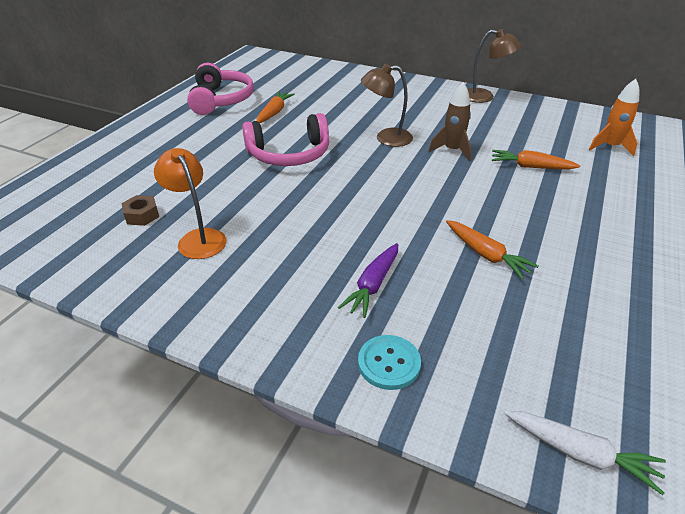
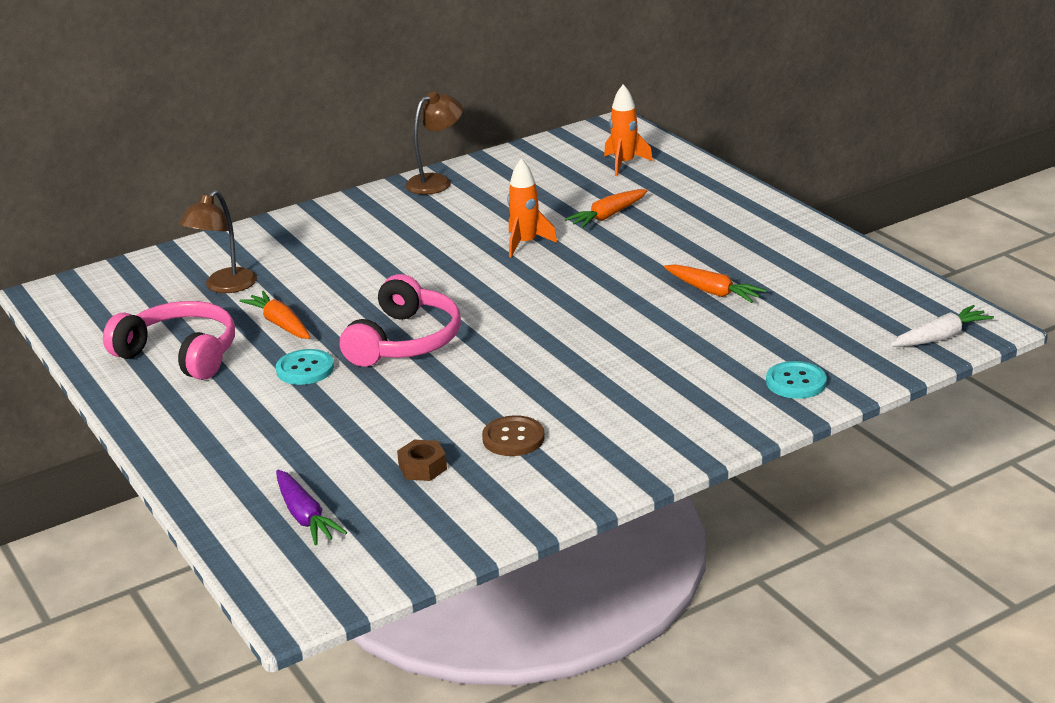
camera: 55 degrees left, 10 degrees down
(198, 238) = (513, 438): orange lamp -> brown button
(232, 136) = (305, 369): none -> turquoise button
(373, 285) = (695, 360): purple carrot -> purple carrot (305, 516)
(386, 138) = (449, 271): brown lamp -> brown lamp (224, 286)
(452, 150) = (525, 243): brown rocket -> orange rocket
(486, 255) = (713, 292): orange carrot -> orange carrot turned 45 degrees clockwise

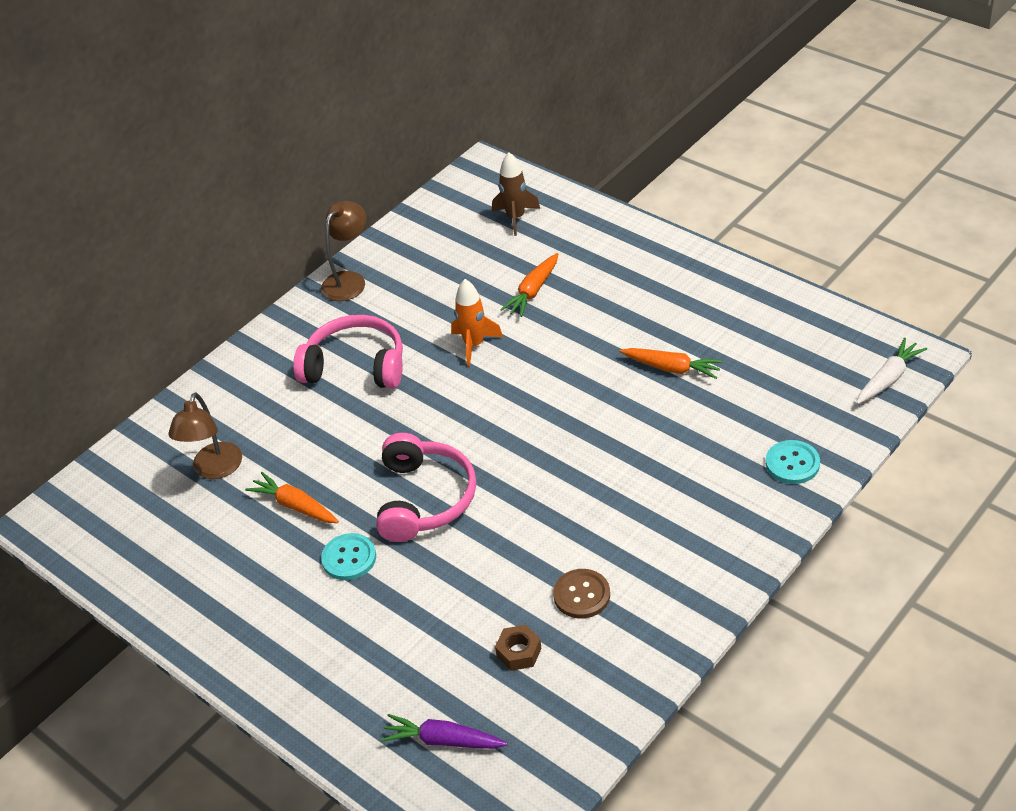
camera: 15 degrees left, 15 degrees up
(180, 354) = (219, 569): pink headphones -> pink headphones (356, 366)
(305, 516) = (443, 740): purple carrot -> purple carrot turned 150 degrees clockwise
(624, 164) = (515, 218): orange rocket -> brown rocket

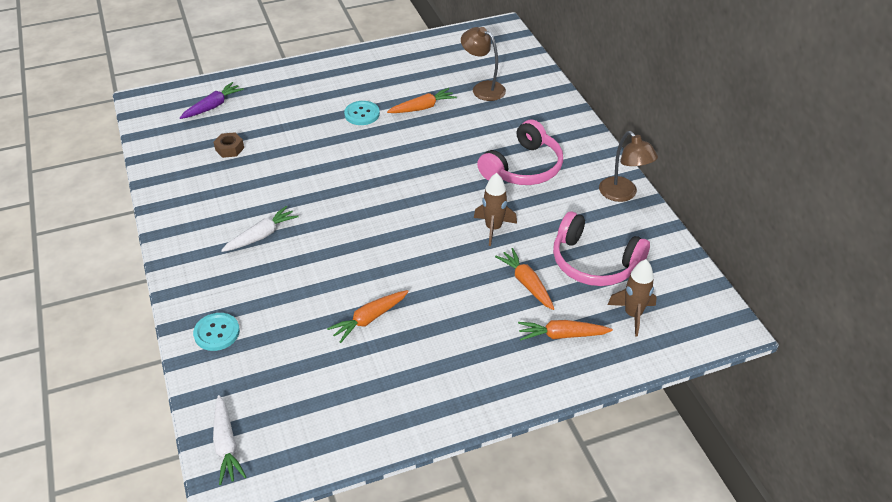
camera: 115 degrees right, 0 degrees up
(424, 499) = (375, 155): pink headphones -> pink headphones (594, 263)
(474, 345) = (493, 228): orange rocket -> brown rocket
(577, 246) = (562, 335): none -> orange carrot
(581, 595) = (236, 186): brown button -> none
(639, 516) = (261, 235): none -> white carrot

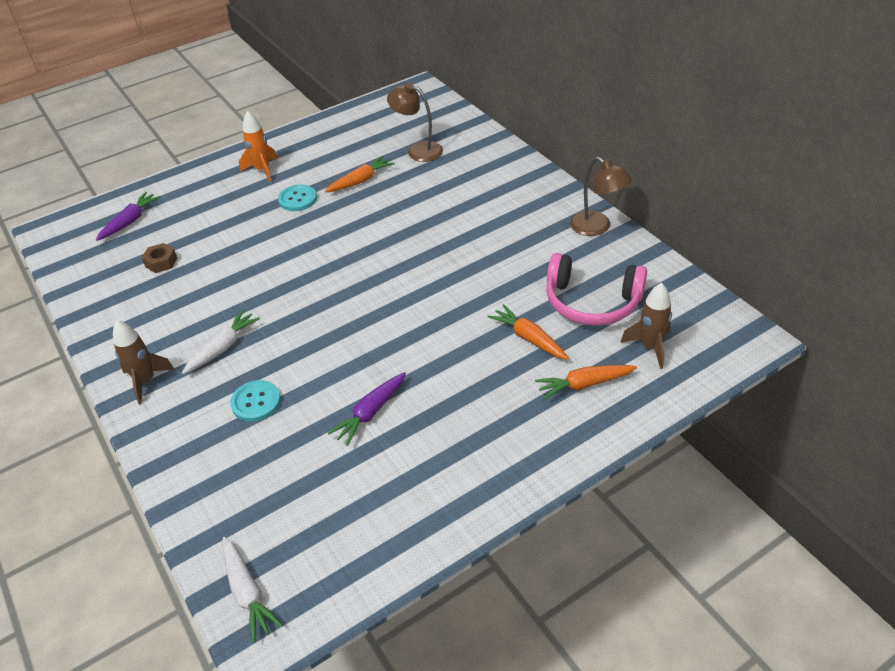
camera: 10 degrees left, 0 degrees up
(217, 333) = (201, 466): turquoise button -> turquoise button (256, 402)
(338, 81) = (262, 170): none -> orange rocket
(369, 319) = (371, 412): orange carrot -> purple carrot
(493, 228) = (475, 288): brown rocket -> brown rocket (146, 381)
(523, 168) = (486, 221): pink headphones -> none

